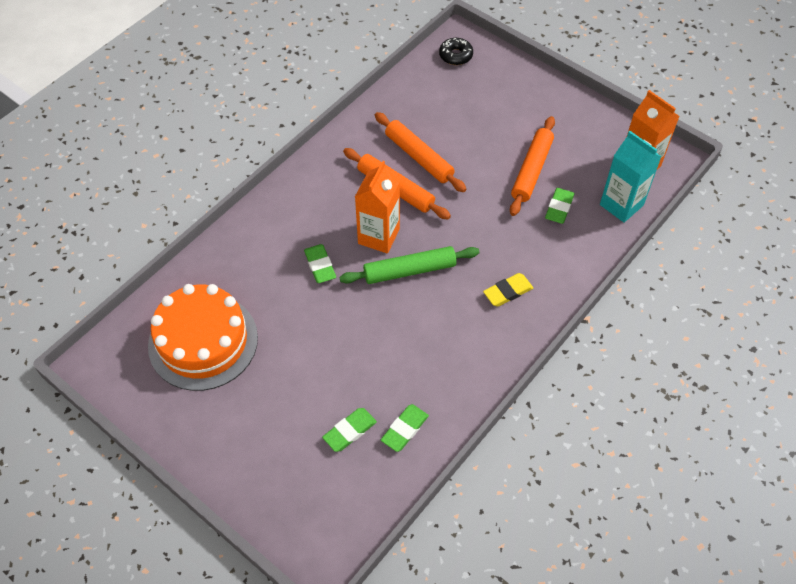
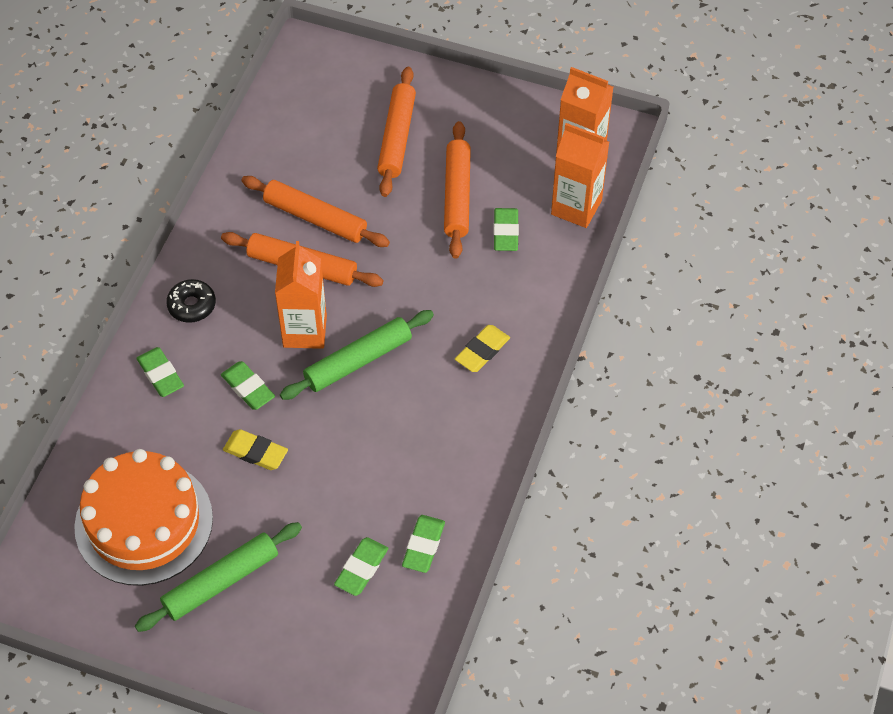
camera: 20 degrees left, 0 degrees up
(240, 405) = (220, 582): none -> green rolling pin
(261, 236) = (160, 374): none -> green eraser
(306, 315) = (255, 452): none -> yellow eraser
(455, 55) = (310, 74): black donut -> black donut (192, 305)
(502, 116) = (397, 137): none -> orange rolling pin
(621, 205) = (576, 207): turquoise carton -> orange carton

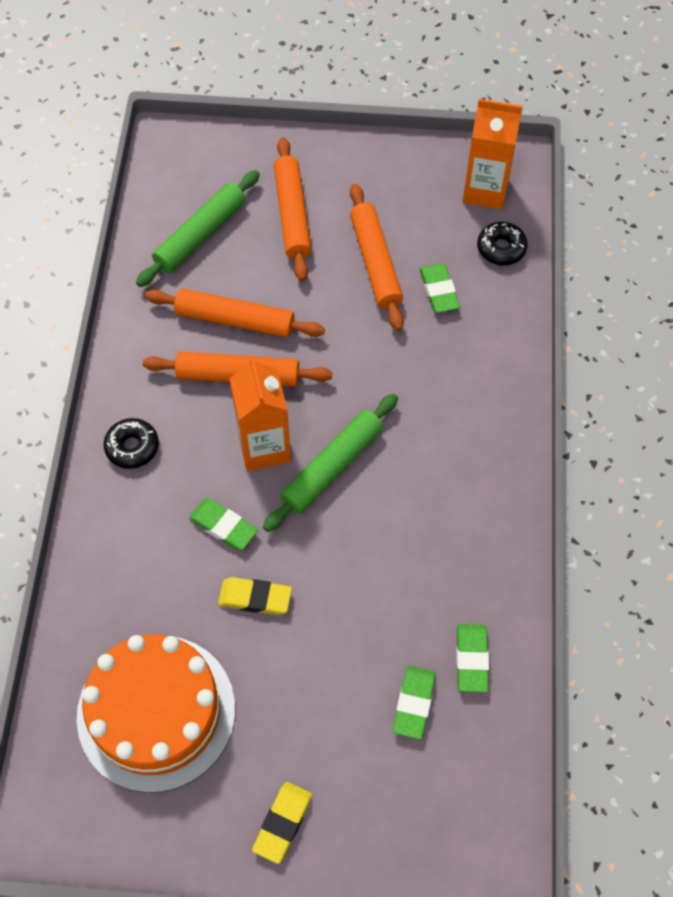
camera: 15 degrees left, 5 degrees up
(160, 374) = (122, 534): green eraser -> none
(220, 582) = (264, 760): green rolling pin -> green rolling pin (200, 235)
(482, 351) = (459, 425): yellow eraser -> yellow eraser (283, 823)
(576, 207) = (501, 248): orange carton -> black donut

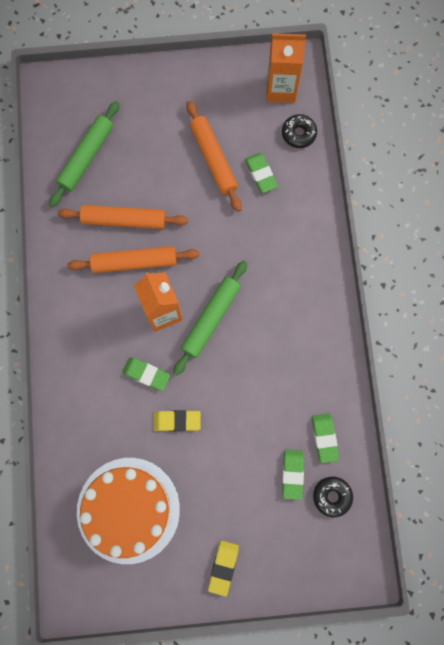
camera: 10 degrees left, 15 degrees up
(132, 447) = (73, 327): black donut -> black donut (332, 496)
(292, 214) = (148, 130): orange rolling pin -> none

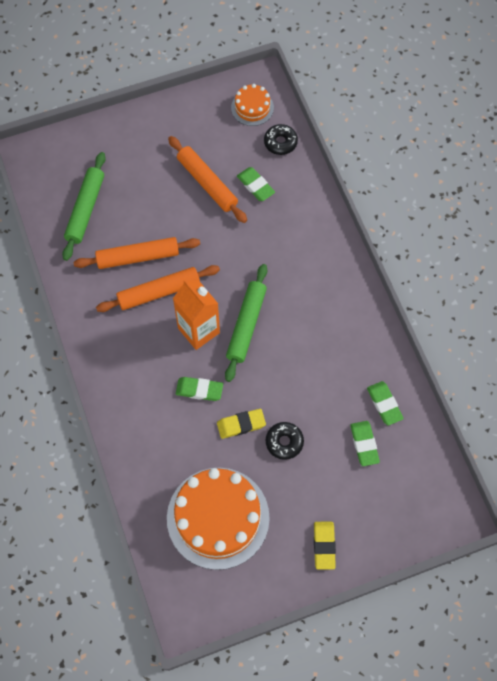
camera: 15 degrees left, 10 degrees down
(281, 89) = (252, 107): orange carton -> orange cake
(332, 496) = (407, 454): black donut -> black donut (284, 442)

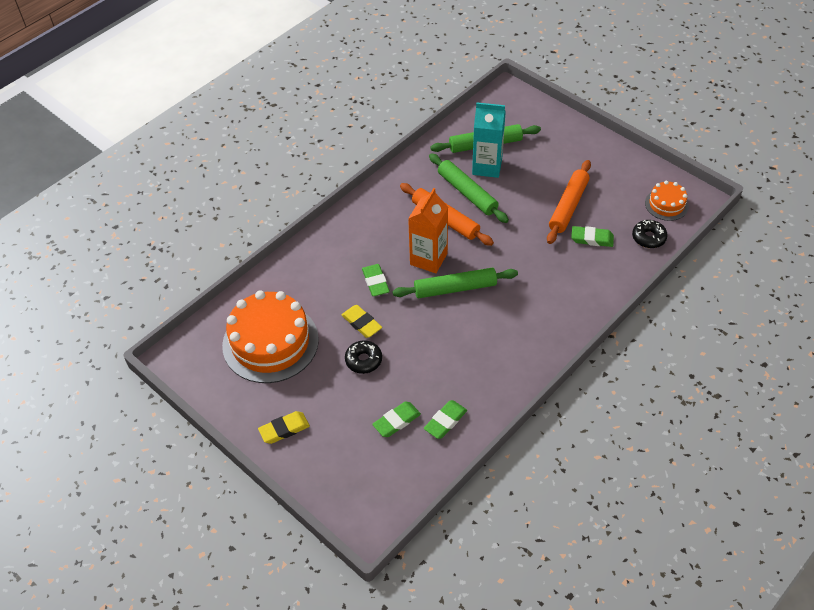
camera: 65 degrees right, 15 degrees down
(116, 223) = (487, 167): none -> turquoise carton
(138, 257) = (467, 193): orange rolling pin -> green rolling pin
(255, 186) = (592, 239): green eraser -> green eraser turned 75 degrees clockwise

